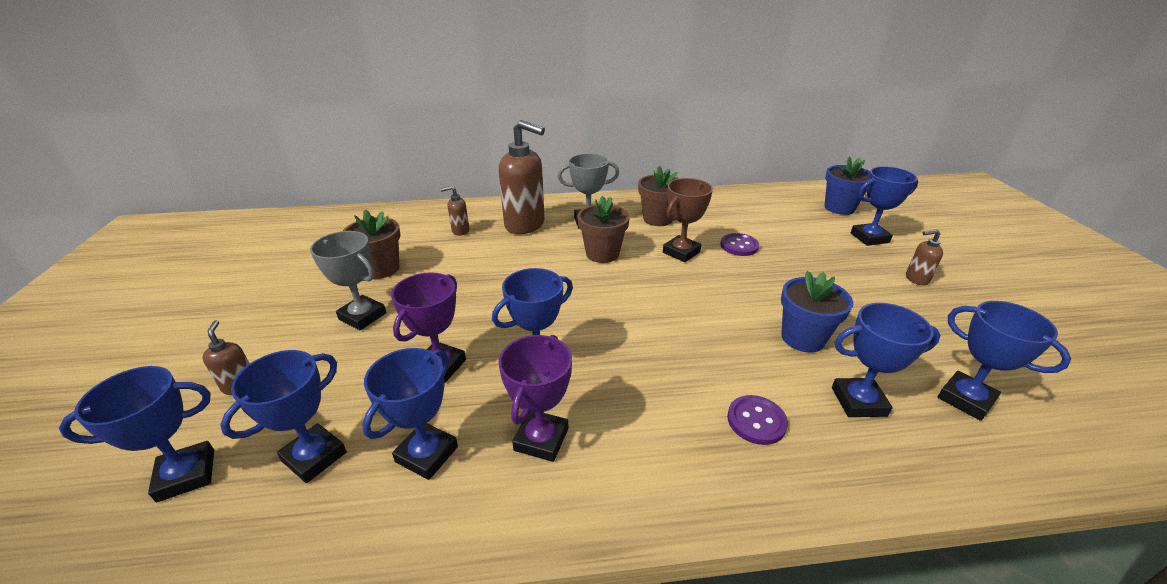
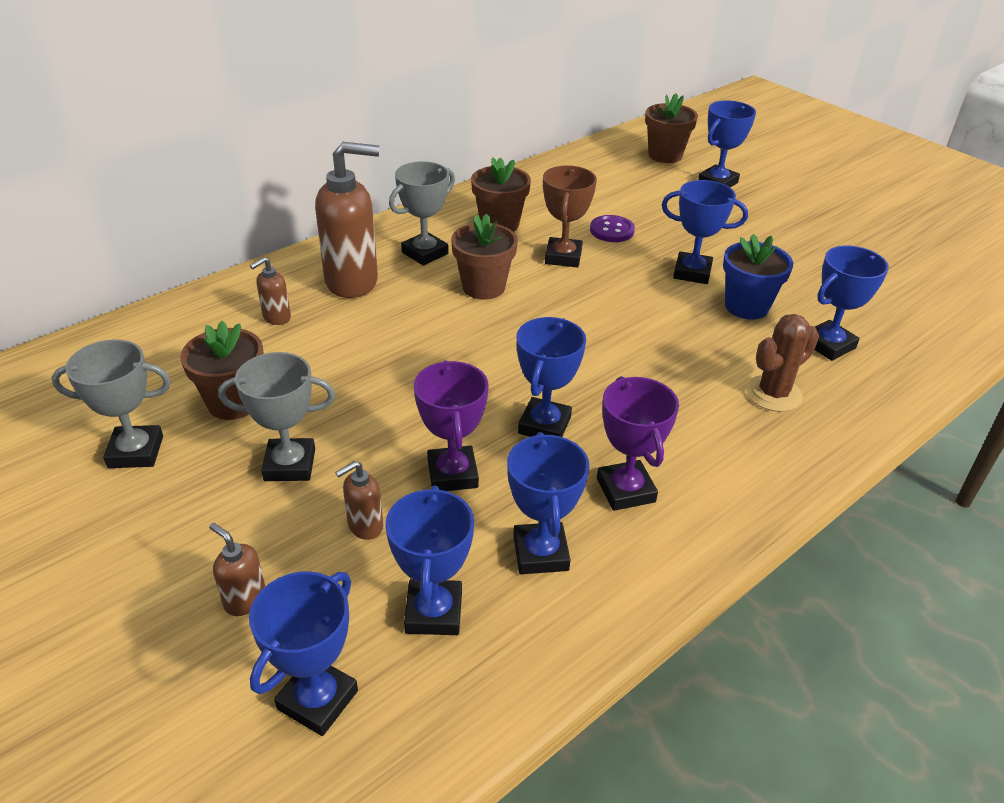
camera: 35 degrees left, 5 degrees up
(306, 276) = (136, 452): none -> grey trophy
(756, 421) = (773, 394): purple button -> brown cactus
(839, 208) = (665, 155): blue flower pot -> brown flower pot
(916, 279) = (786, 215): brown soap dispenser -> brown soap dispenser (365, 526)
(965, 399) = (892, 312): blue trophy -> blue trophy (692, 272)

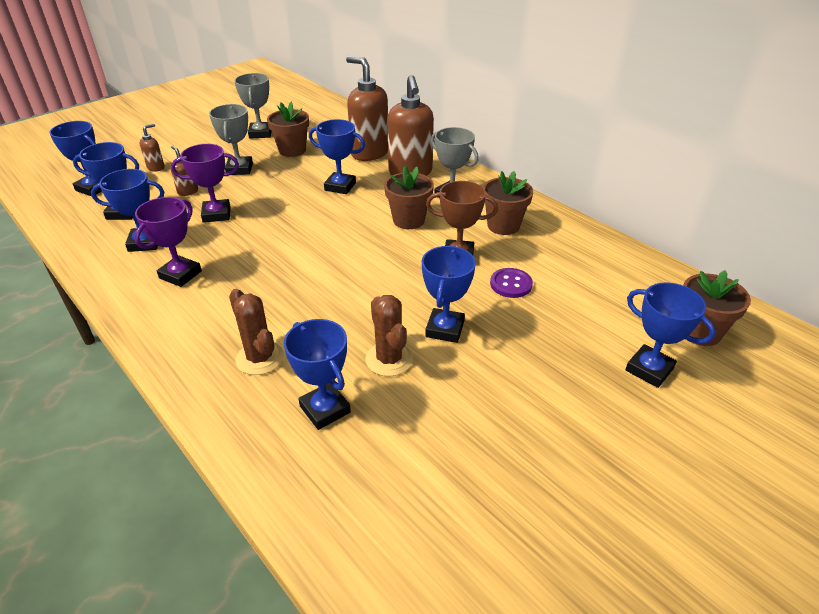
camera: 90 degrees right, 0 degrees up
(276, 318) = (369, 153): brown soap dispenser -> brown soap dispenser, size x2.19
(544, 425) = (250, 245): blue trophy -> blue trophy (340, 186)
(625, 490) = (180, 275): purple trophy -> purple trophy turned 45 degrees counterclockwise
(746, 307) = (389, 359): blue flower pot -> brown cactus

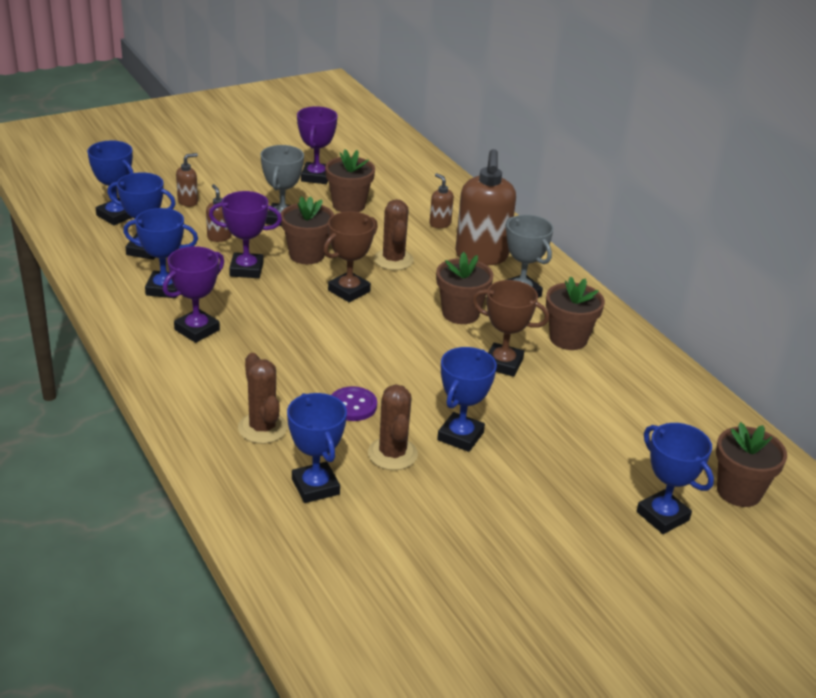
camera: 10 degrees right, 5 degrees down
(260, 133) = (316, 177): grey trophy -> purple trophy
(266, 194) = (307, 255): none -> brown flower pot
(309, 217) = (349, 291): none -> brown trophy
(340, 186) = (393, 260): blue trophy -> brown cactus
(369, 153) = (440, 224): brown soap dispenser -> brown soap dispenser, size x0.46
(511, 284) = (550, 404): purple button -> purple button (353, 405)

